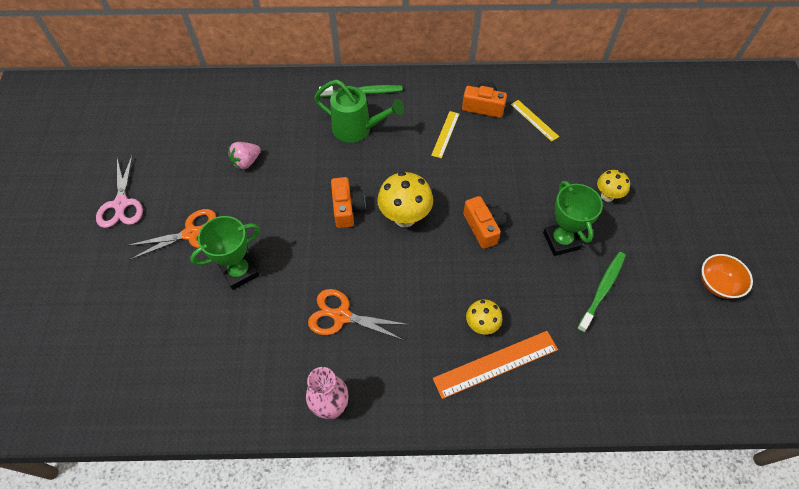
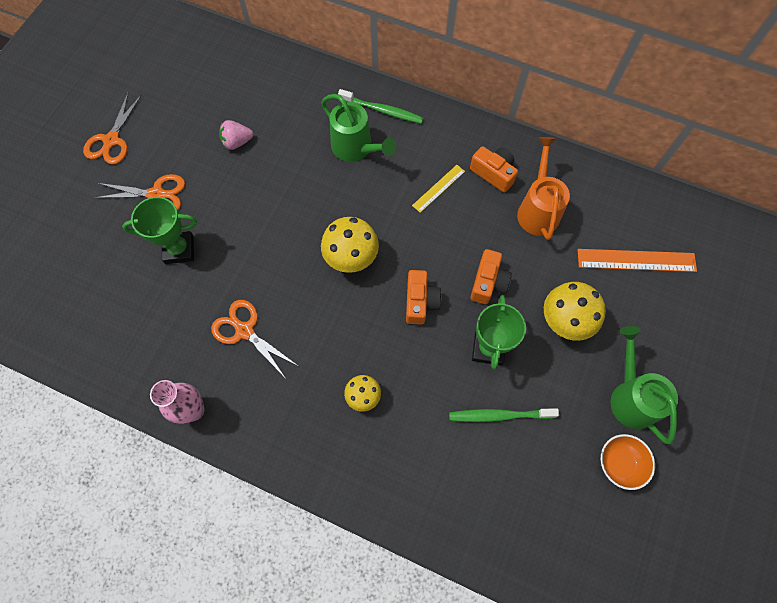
camera: 25 degrees right, 10 degrees up
(121, 204) = (111, 140): pink scissors -> orange scissors
(347, 209) = (303, 228): orange camera -> orange camera (488, 283)
(496, 364) = (356, 439): orange ruler -> orange ruler (636, 260)
(534, 120) = (537, 209): yellow ruler -> orange watering can
(602, 289) = (499, 415): green toothbrush -> green toothbrush turned 150 degrees counterclockwise
(607, 196) = (563, 322): yellow mushroom -> yellow mushroom, size x1.68
(692, 230) = (630, 396): none -> green watering can

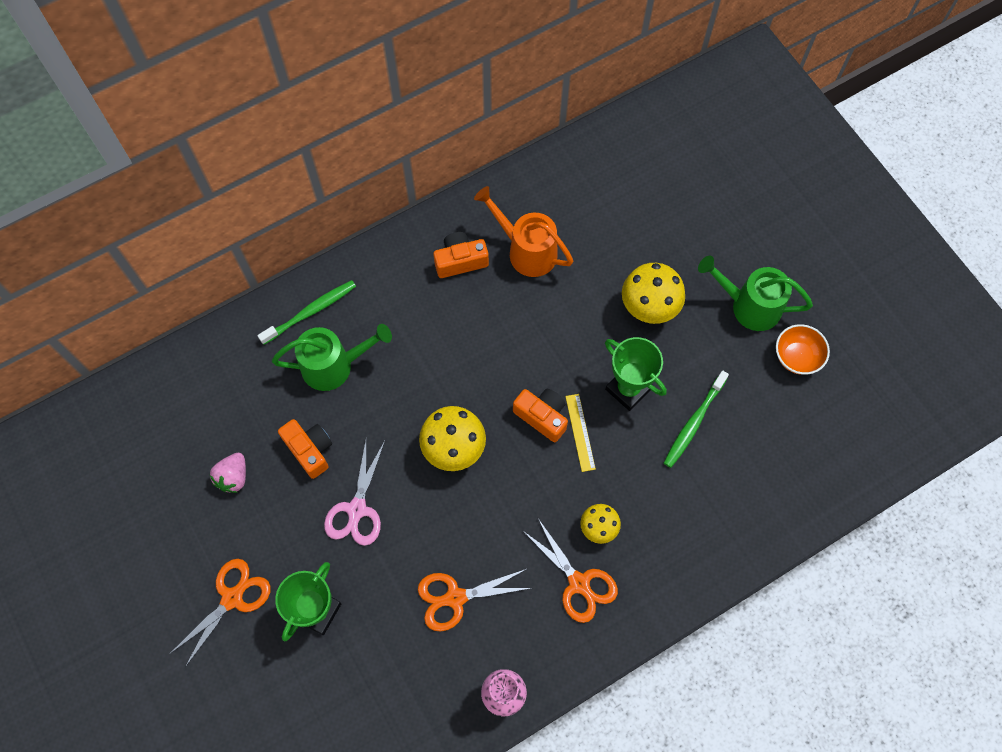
camera: 55 degrees left, 0 degrees up
(111, 140) = (123, 609): orange scissors -> orange scissors (579, 583)
(265, 227) = (357, 509): none -> pink scissors
(438, 188) = (438, 320): yellow ruler -> yellow ruler (580, 432)
(488, 283) = (566, 345): orange camera -> orange camera (309, 450)
(636, 260) = (634, 208): orange ruler -> none

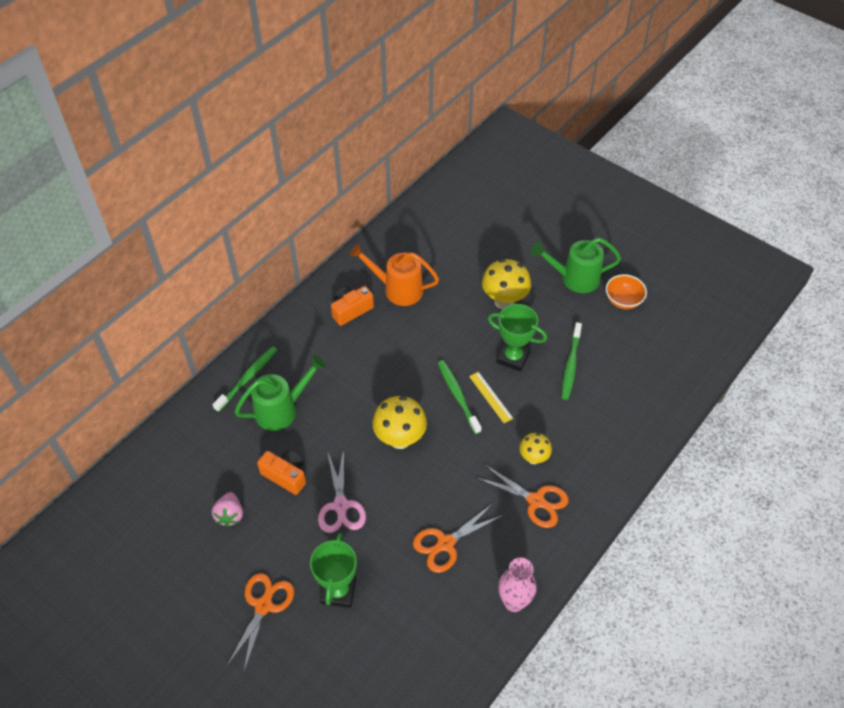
camera: 20 degrees left, 15 degrees down
(542, 416) = (457, 395): orange camera -> green toothbrush

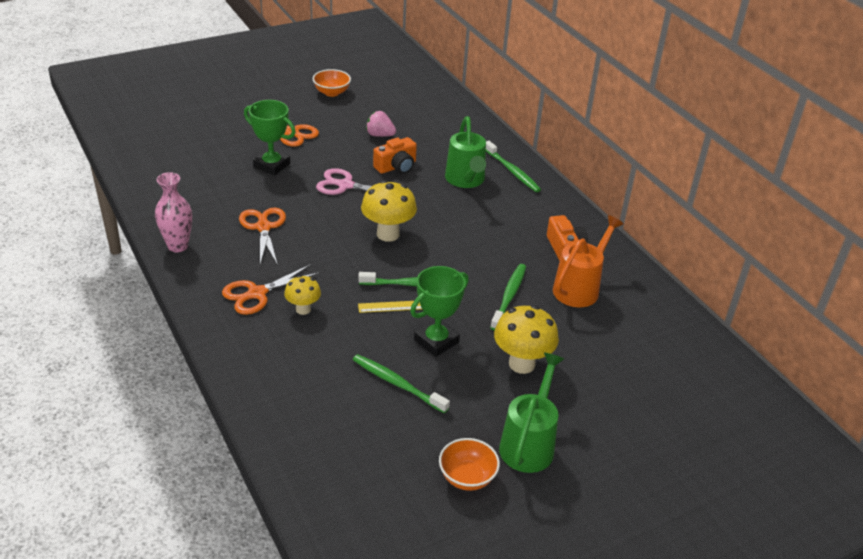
camera: 110 degrees right, 15 degrees down
(152, 606) = (332, 92): none -> orange bowl
(434, 329) = (509, 296): none -> green toothbrush

